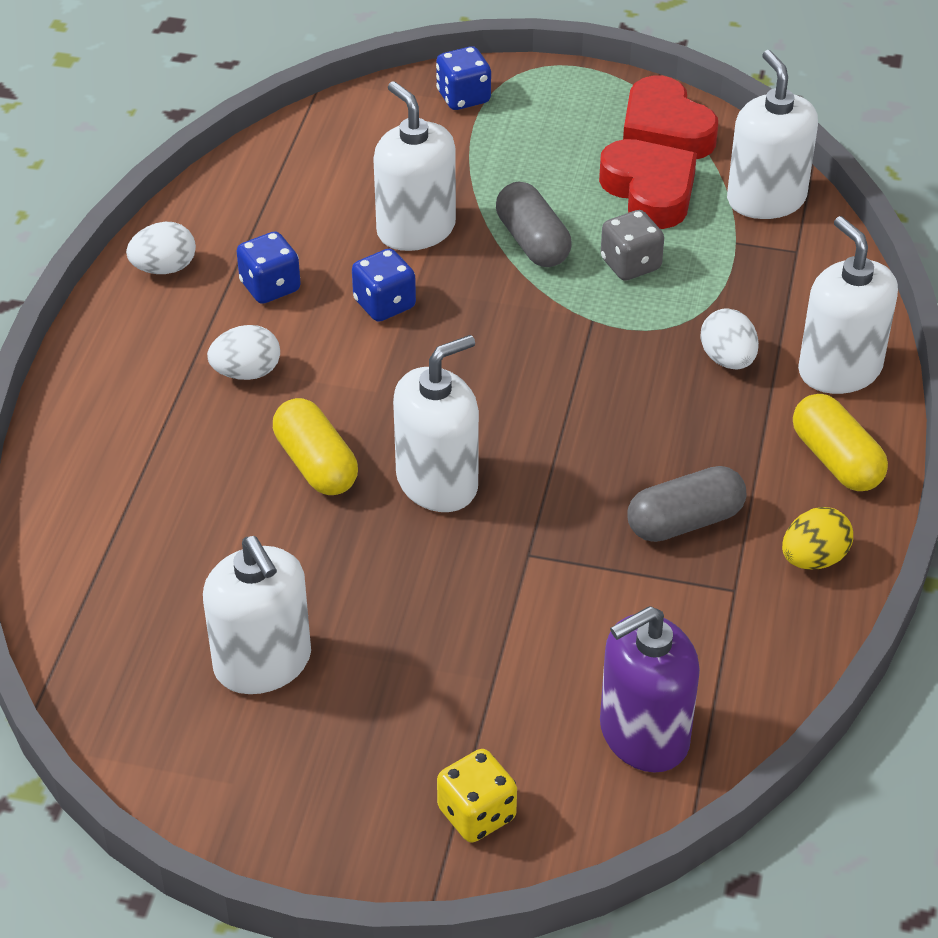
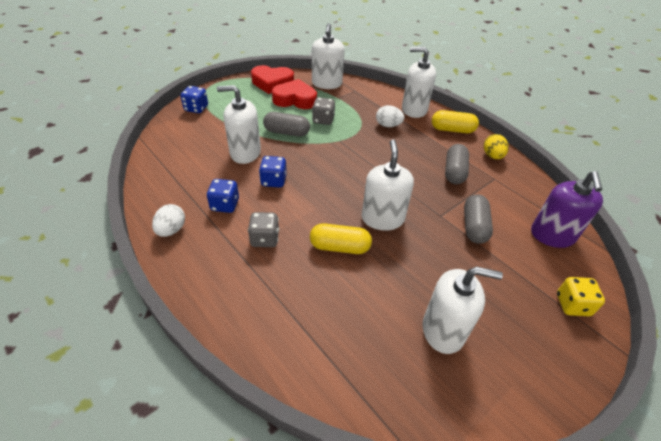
camera: 55 degrees left, 0 degrees up
(246, 372) = (265, 239): white egg -> grey dice
(547, 612) = (474, 226): none -> grey capsule
(766, 199) = (326, 83): white soap dispenser -> white soap dispenser turned 105 degrees counterclockwise

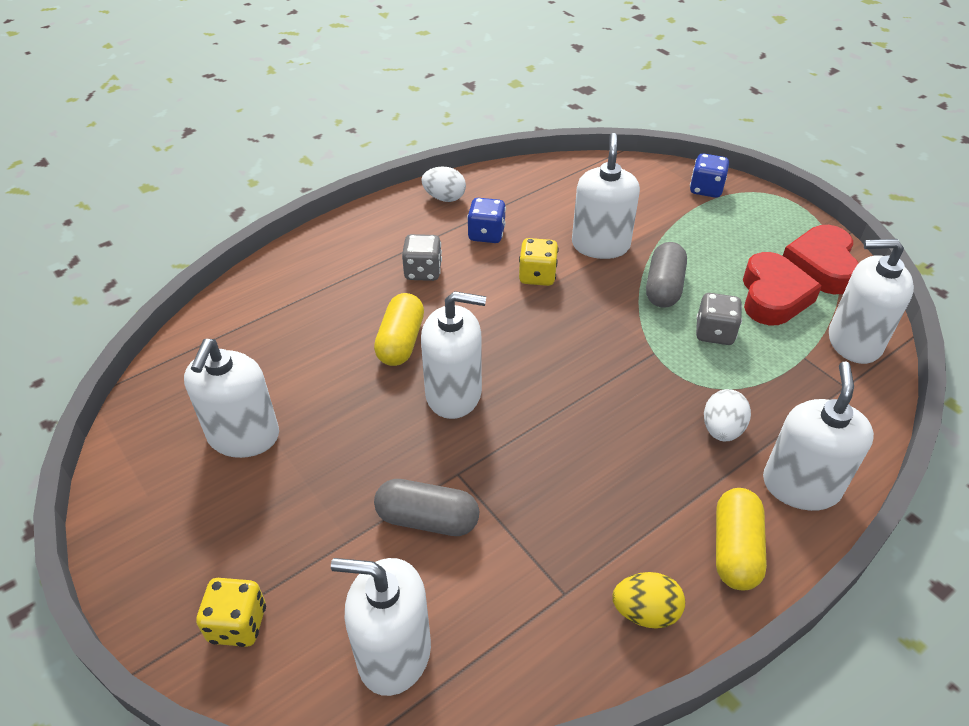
camera: 95 degrees right, 0 degrees up
(273, 181) = (537, 276): blue dice -> yellow dice
(454, 172) = (580, 520): grey capsule -> none
(552, 235) = (394, 653): purple soap dispenser -> white soap dispenser

